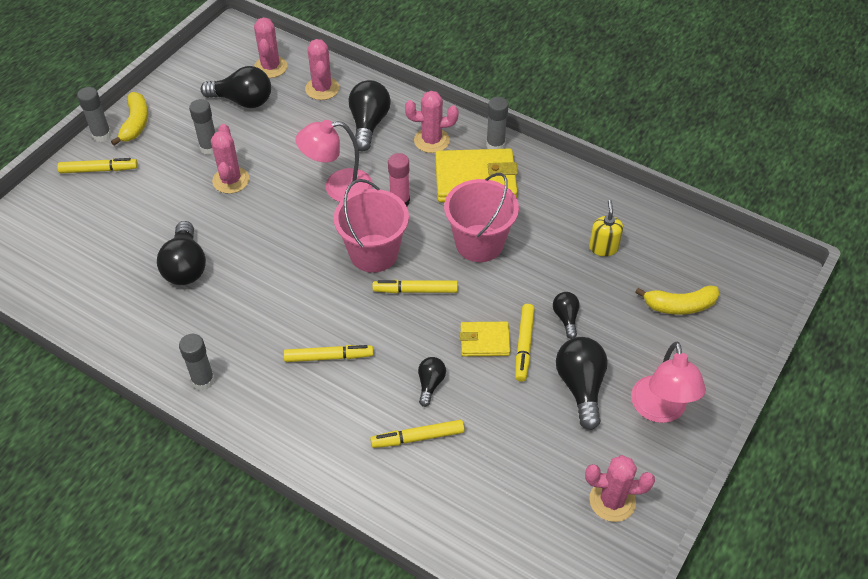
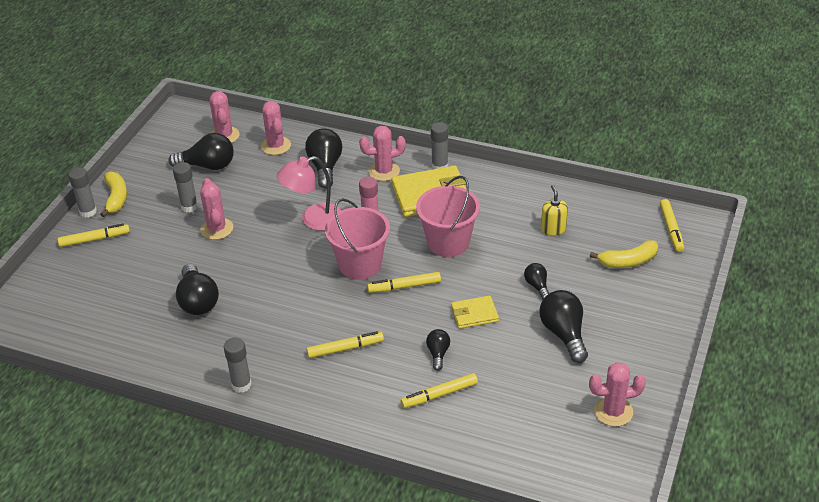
camera: 10 degrees left, 10 degrees down
(524, 345) = (508, 312): yellow marker -> yellow marker (671, 229)
(660, 410) = (633, 340): pink lamp -> none

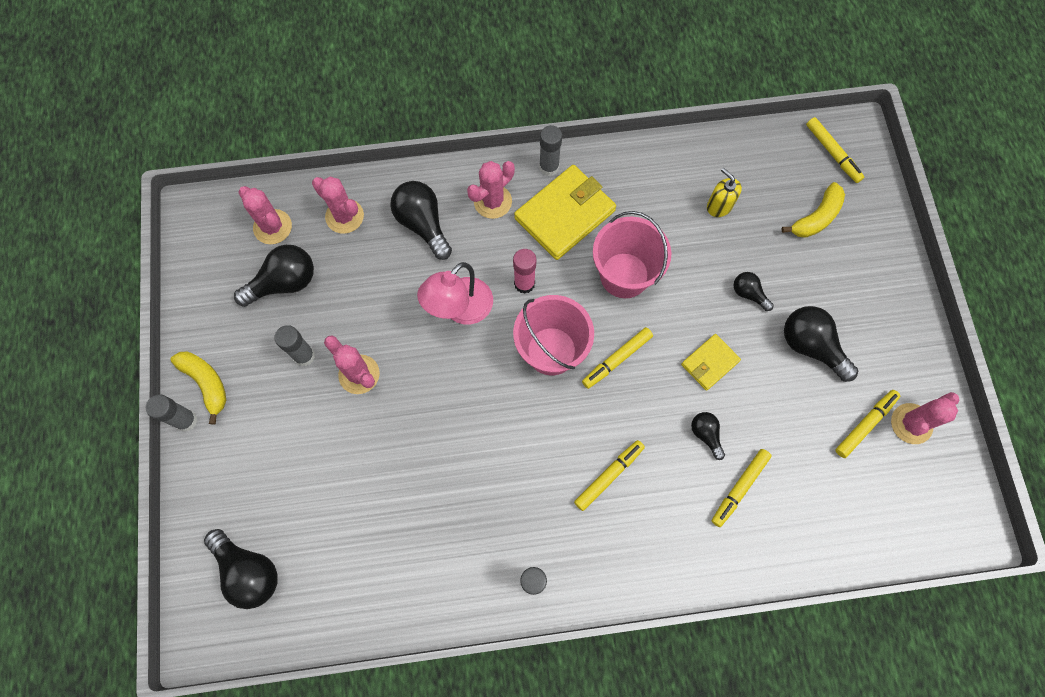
camera: 30 degrees left, 30 degrees up
(94, 239) = (224, 458): yellow marker -> yellow marker (865, 424)
(198, 301) = (408, 490): black light bulb -> black light bulb (249, 571)

